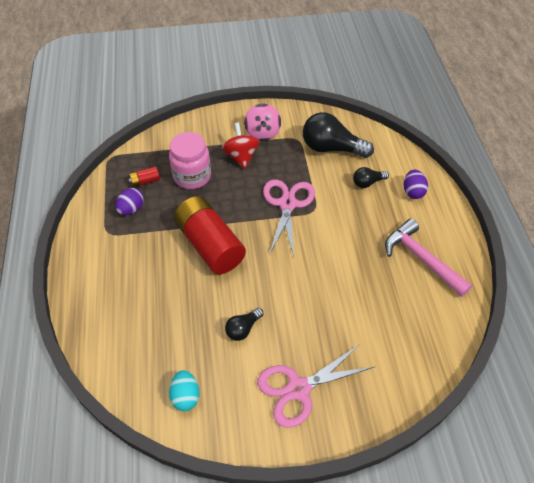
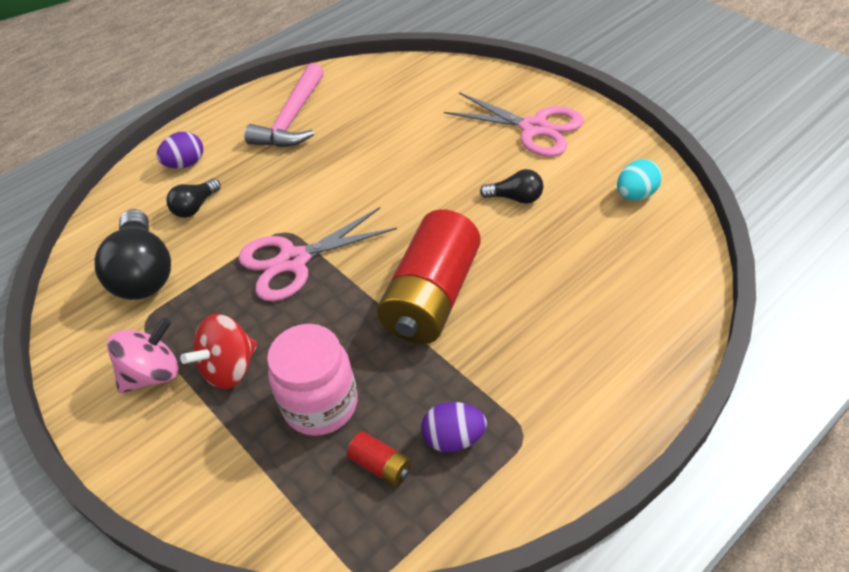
camera: 120 degrees left, 5 degrees down
(367, 183) = (195, 207): black light bulb -> black light bulb turned 90 degrees clockwise

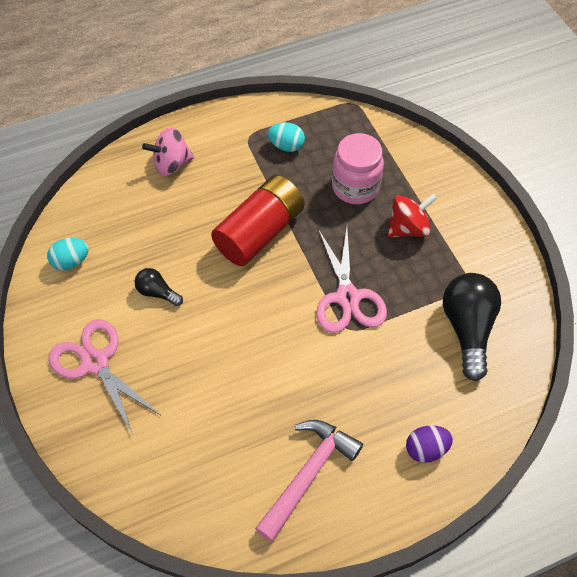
camera: 165 degrees left, 10 degrees up
(153, 374) = (460, 241): pink spinning top -> pink spinning top (171, 164)
(195, 207) = (420, 386): black light bulb -> none
(294, 260) = (347, 297): pink scissors -> pink scissors turned 90 degrees clockwise
(381, 466) = (331, 145): red battery -> none
(454, 438) = (286, 146): purple egg -> turquoise egg

